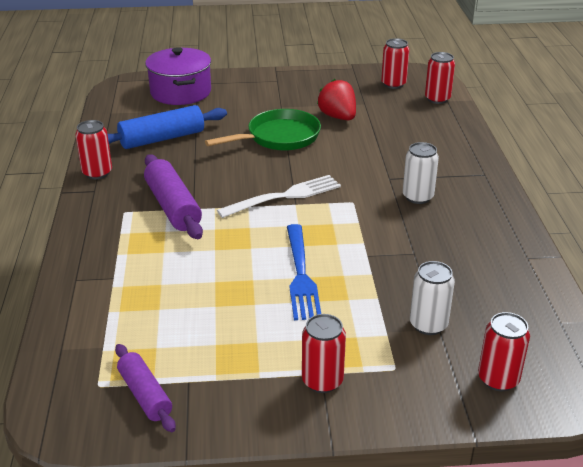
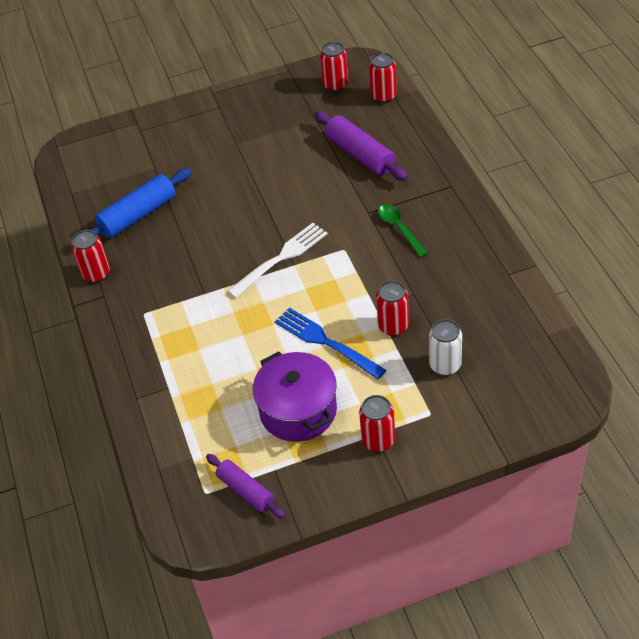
camera: 10 degrees left, 15 degrees up
(173, 207) = (185, 296): purple rolling pin -> purple rolling pin (360, 154)
(180, 92) = (128, 147): purple pot -> purple pot (298, 410)
(279, 137) = (249, 185): green pan -> none
(301, 275) = (326, 342): blue fork -> blue fork turned 150 degrees clockwise
(338, 117) = (296, 144): red strawberry -> none
(417, 197) = (399, 229): white can -> green spoon
(498, 379) = (511, 402): red can -> red can (393, 326)

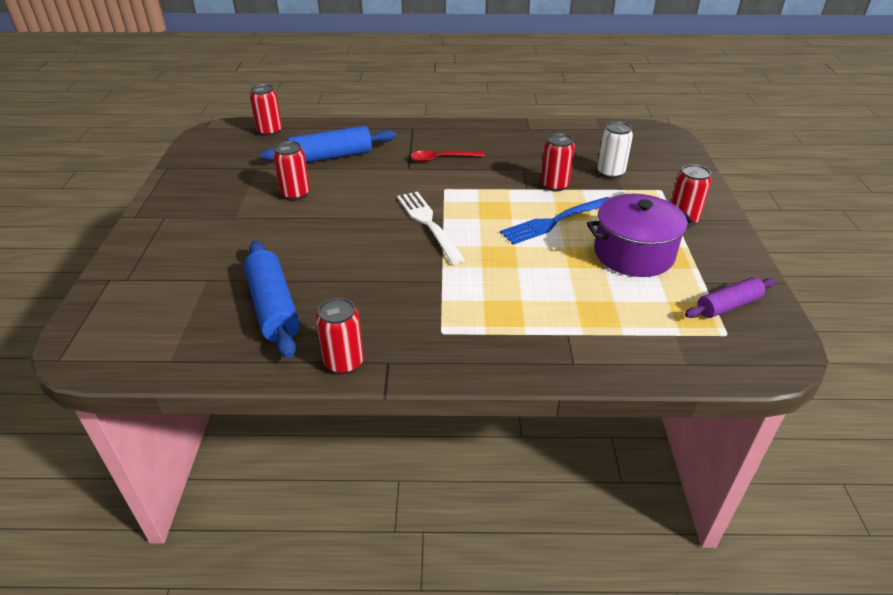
camera: 75 degrees left, 10 degrees down
(335, 85) = (223, 149): red can -> red can (295, 194)
(360, 154) = (331, 157): purple rolling pin -> blue rolling pin
(399, 229) = (442, 159): green spoon -> red spoon

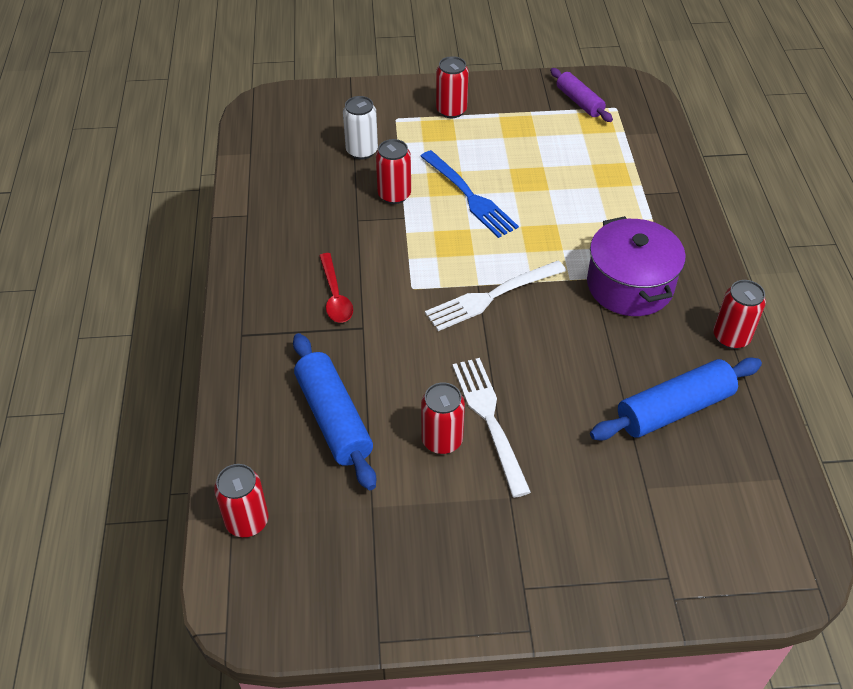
camera: 95 degrees left, 10 degrees up
(304, 214) = (489, 420): none -> white fork
(633, 253) = (516, 147): purple pot -> purple pot (630, 285)

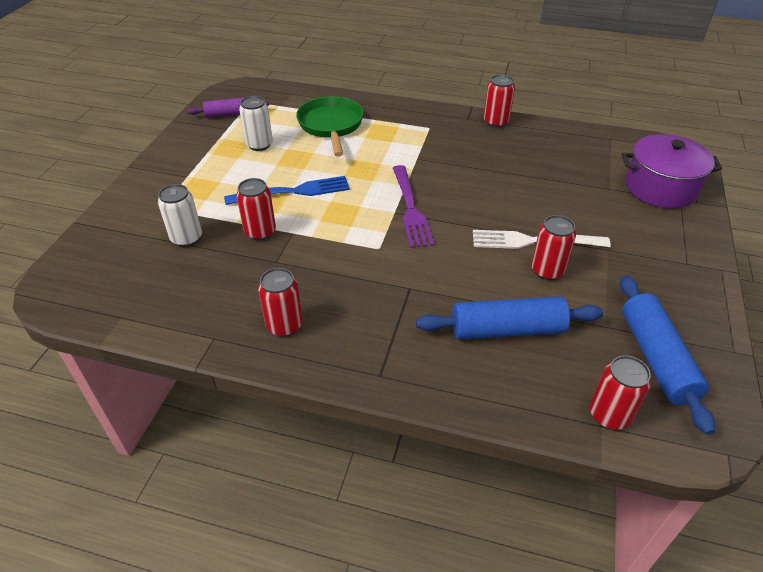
camera: 70 degrees left, 5 degrees down
(335, 296) = (363, 297): red spoon -> none
(451, 110) = (181, 175): red can -> red can (284, 325)
(491, 296) = (410, 208): white fork -> purple fork
(536, 144) = (259, 145): none -> white can
(612, 186) = (331, 126): none -> green pan
(630, 285) = (432, 145): purple pot -> purple pot (660, 188)
(674, 409) = (548, 159): blue rolling pin -> blue rolling pin (656, 358)

